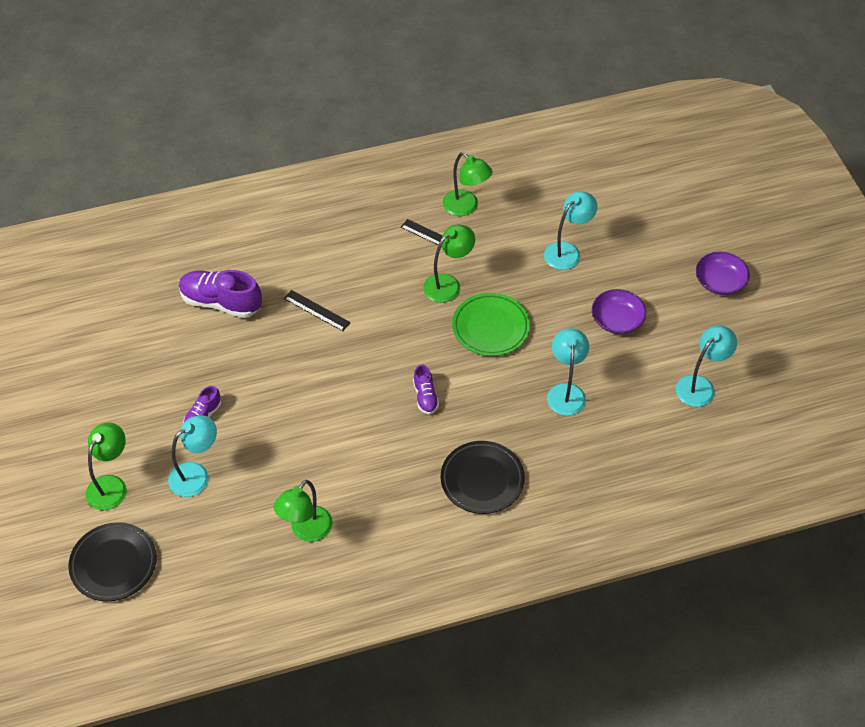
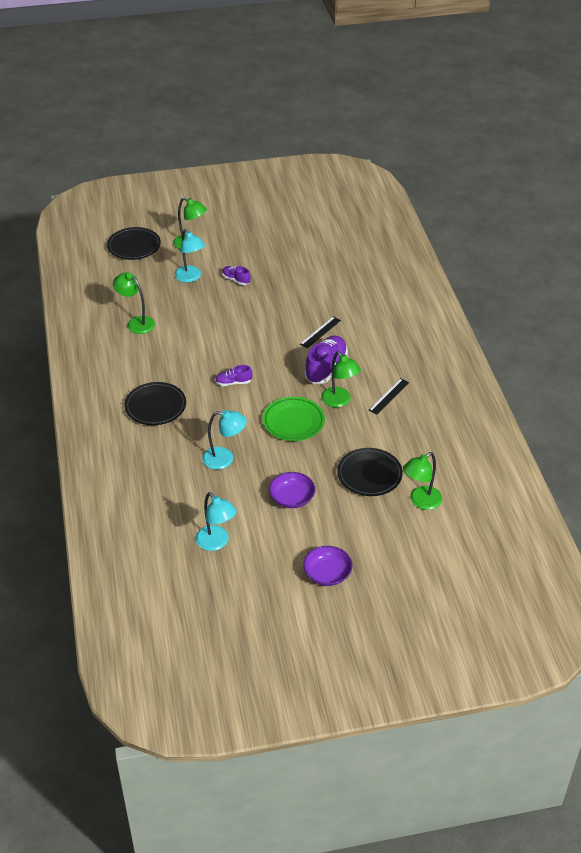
camera: 95 degrees right, 10 degrees down
(221, 302) = (332, 288): purple shoe -> purple shoe (326, 368)
(466, 207) = (421, 417): green lamp -> green lamp (421, 502)
(567, 251) = (369, 475): turquoise lamp -> black plate

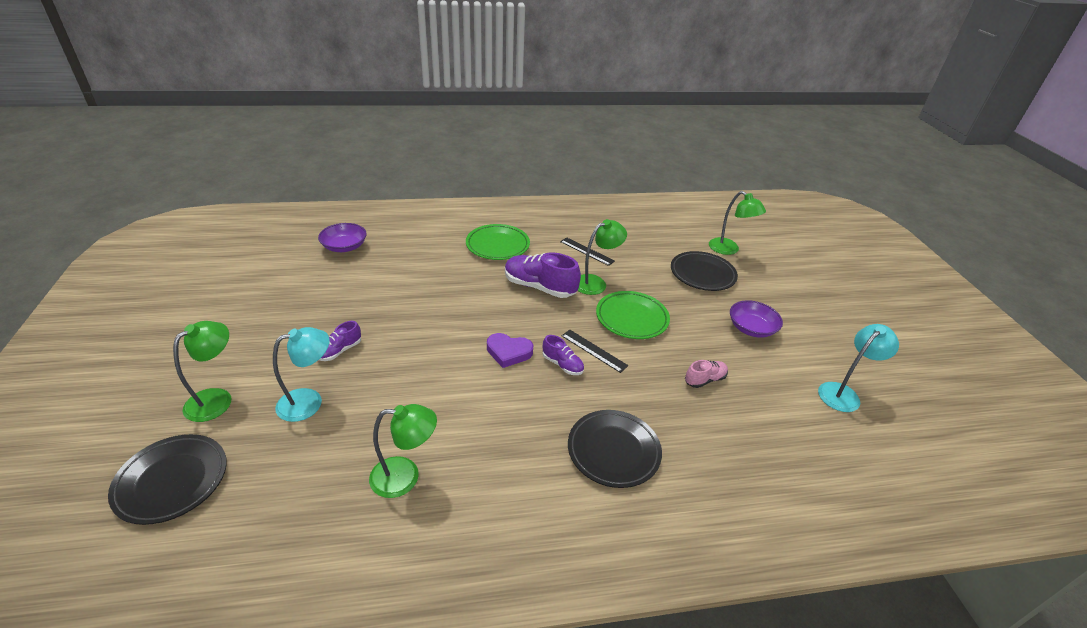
camera: 90 degrees left, 5 degrees down
(136, 322) = (405, 477): green lamp -> green lamp turned 135 degrees counterclockwise
(224, 459) = (704, 380): turquoise lamp -> pink shoe
(233, 382) = (562, 364): purple shoe -> purple shoe turned 45 degrees counterclockwise
(243, 355) = (508, 352): none -> purple heart
(320, 332) = (475, 286): black ruler -> black ruler (594, 350)
(327, 574) = (844, 312): purple bowl -> purple bowl (344, 247)
(383, 340) = (497, 245): none -> green plate

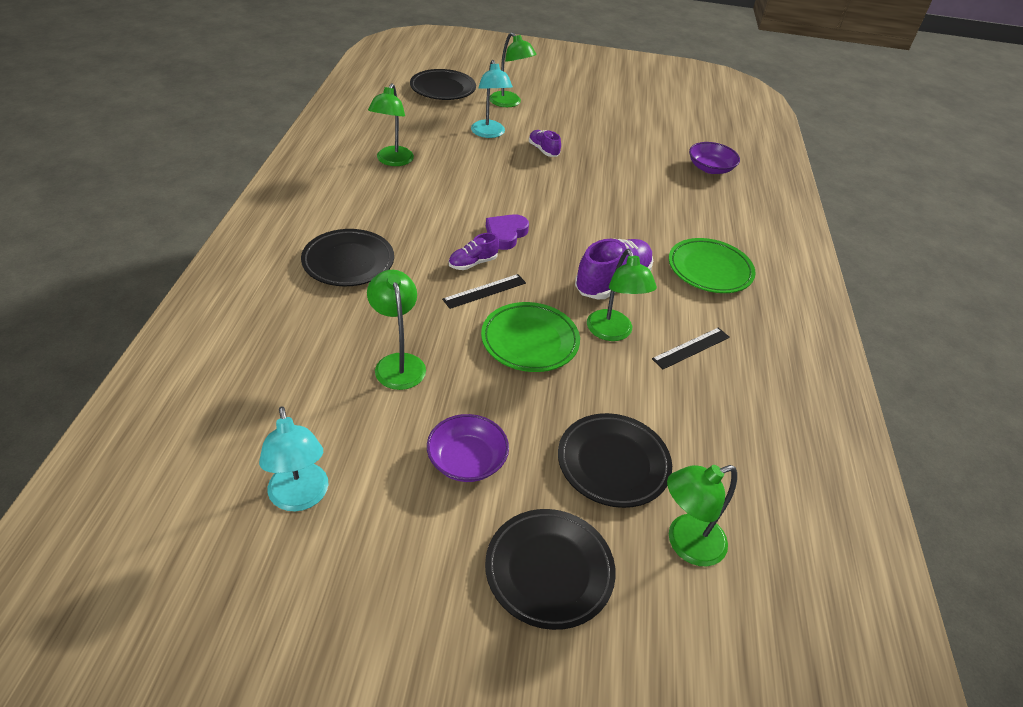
camera: 105 degrees right, 5 degrees up
(704, 380) = (398, 363): pink shoe -> green lamp
(785, 289) = (549, 571): none -> black plate

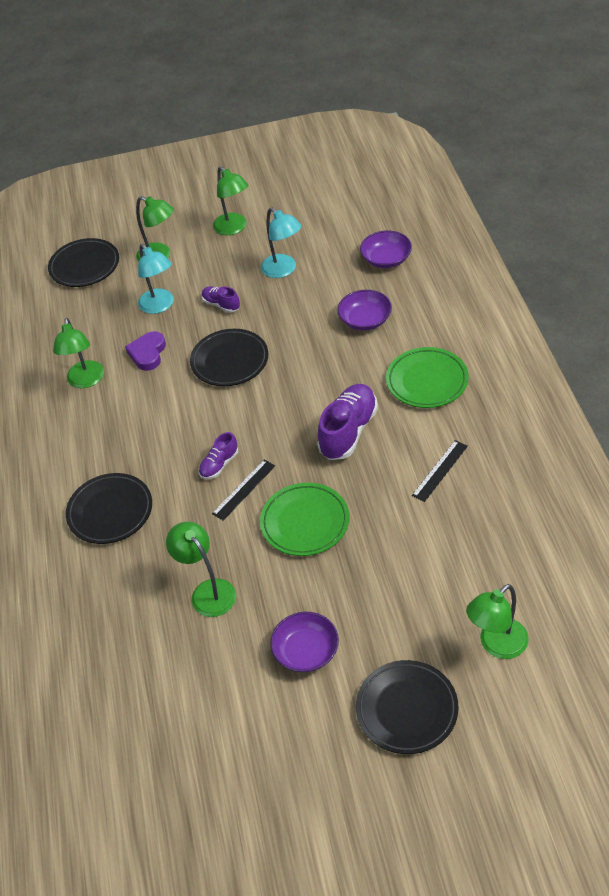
camera: 10 degrees left, 5 degrees up
(300, 498) = (197, 736): turquoise lamp -> turquoise lamp (283, 270)
(506, 234) = (233, 420): purple heart -> purple heart (148, 353)
(612, 333) = (370, 484): green lamp -> green lamp (234, 228)
(613, 463) = (418, 604): black plate -> black plate (230, 361)
(670, 204) = (365, 320): none -> purple bowl

